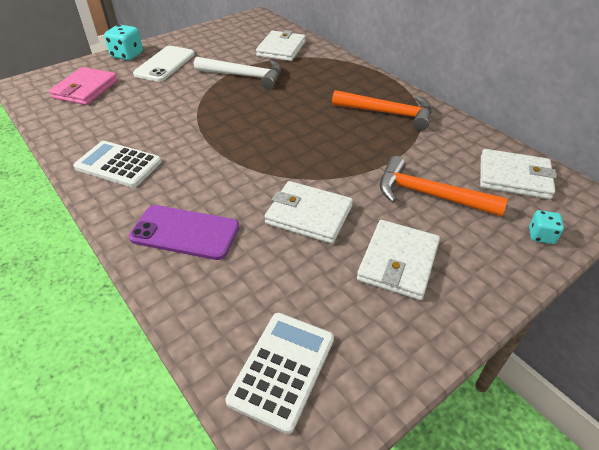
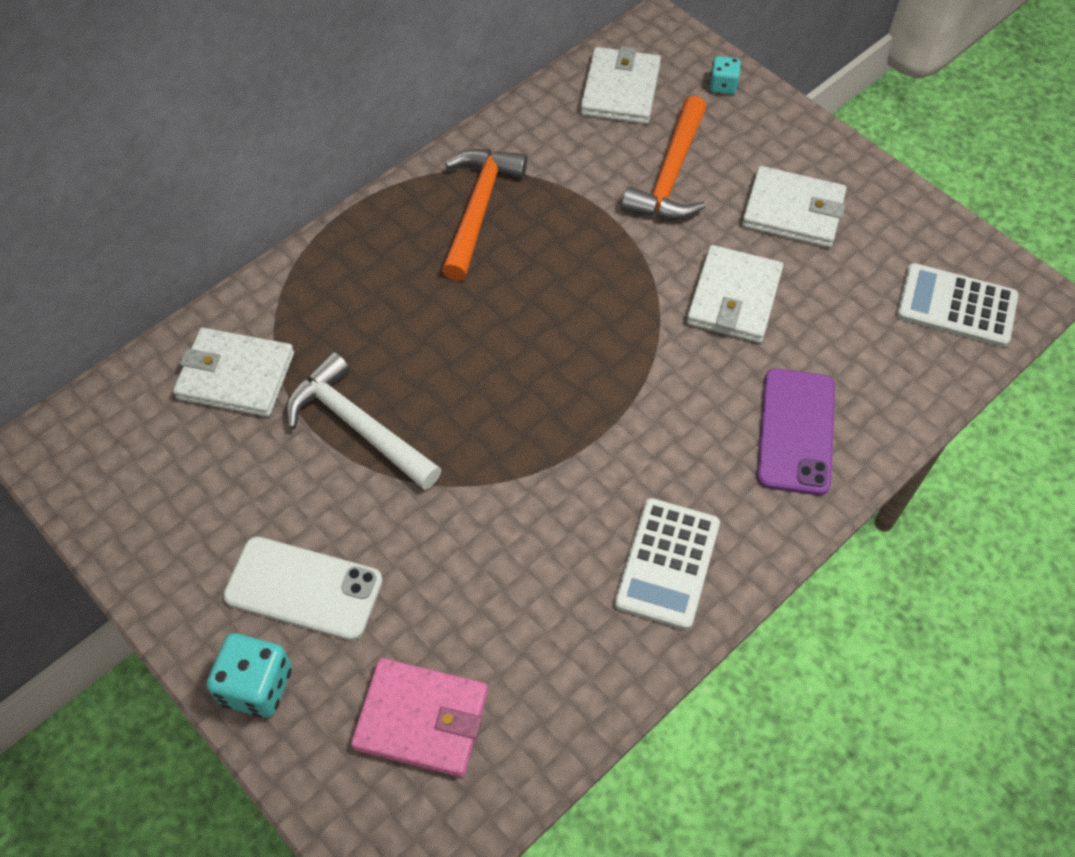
camera: 95 degrees left, 15 degrees up
(245, 76) = (358, 425): white hammer -> white hammer turned 60 degrees counterclockwise

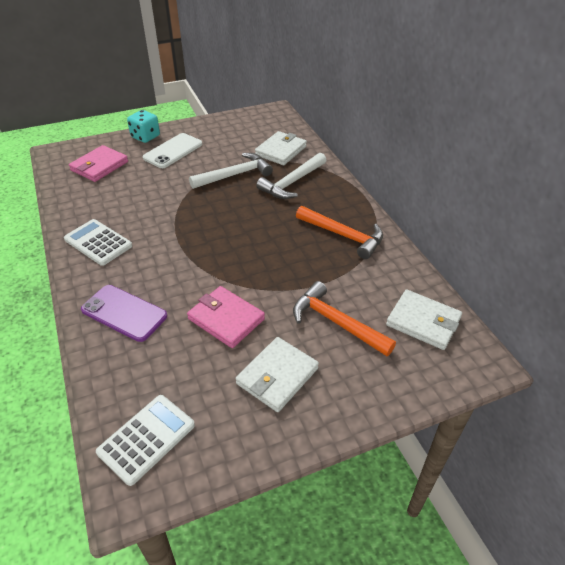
camera: 110 degrees right, 15 degrees down
(350, 321) = (292, 183): none -> white hammer
(723, 86) = (413, 381): turquoise dice -> none
(734, 298) = (226, 319): white wallet -> pink wallet

